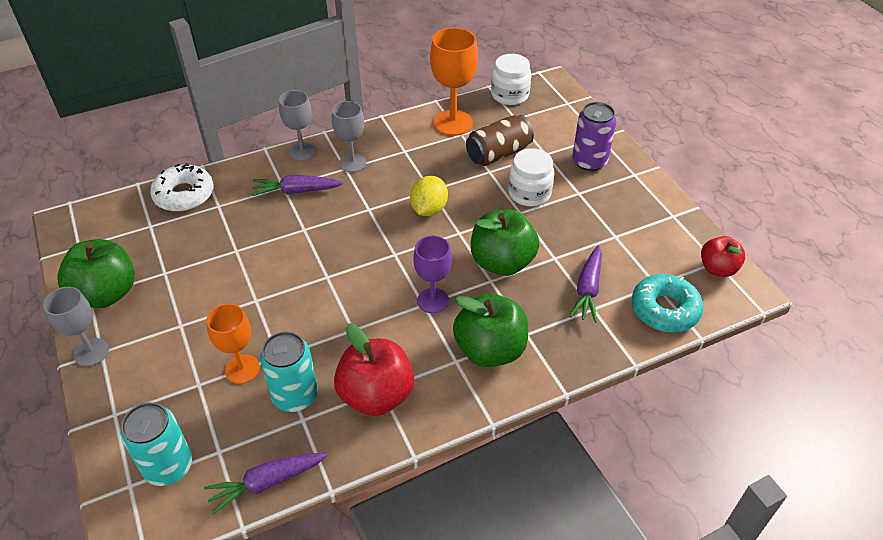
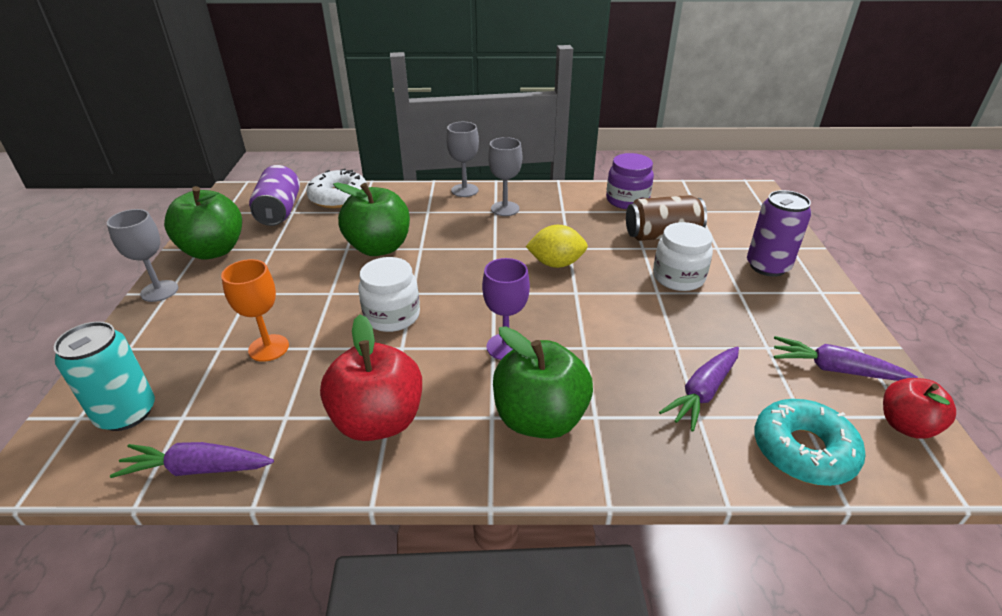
camera: 25 degrees right, 10 degrees down
(136, 229) = (279, 211): none -> purple can
(295, 395) = (296, 390): turquoise can -> none
(296, 191) = (437, 217): purple carrot -> purple carrot (834, 369)
(429, 209) = (556, 263): yellow lemon -> yellow lemon turned 45 degrees clockwise
(453, 123) = (627, 200): orange goblet -> purple jar
(502, 262) = (608, 333): green apple -> green apple (379, 247)
(510, 95) = (702, 191): white jar -> white jar (392, 316)

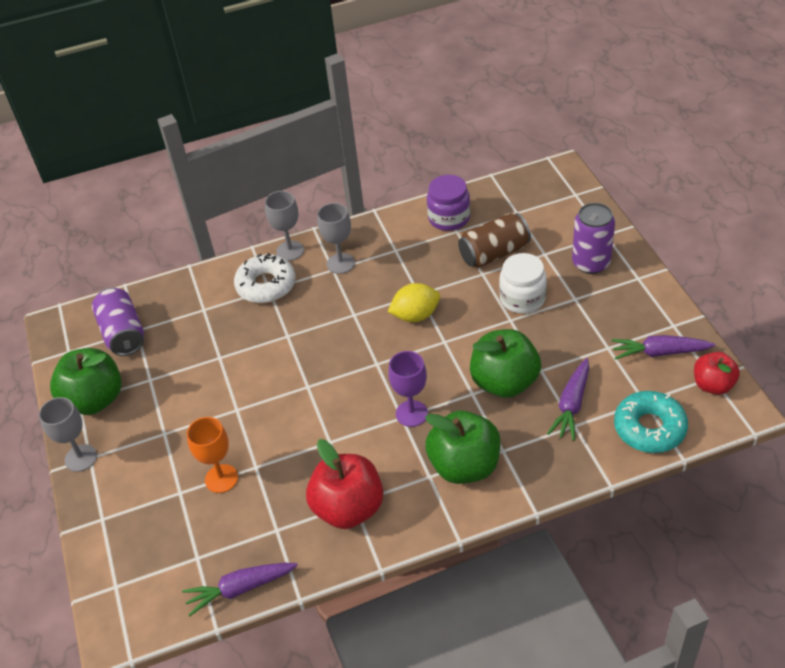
camera: 15 degrees left, 10 degrees up
(126, 413) = (151, 570): turquoise can -> none
(339, 197) = (170, 297): white donut -> white donut (266, 285)
(379, 247) = (249, 347): green apple -> green apple (504, 382)
(392, 316) = (304, 415): white jar -> none

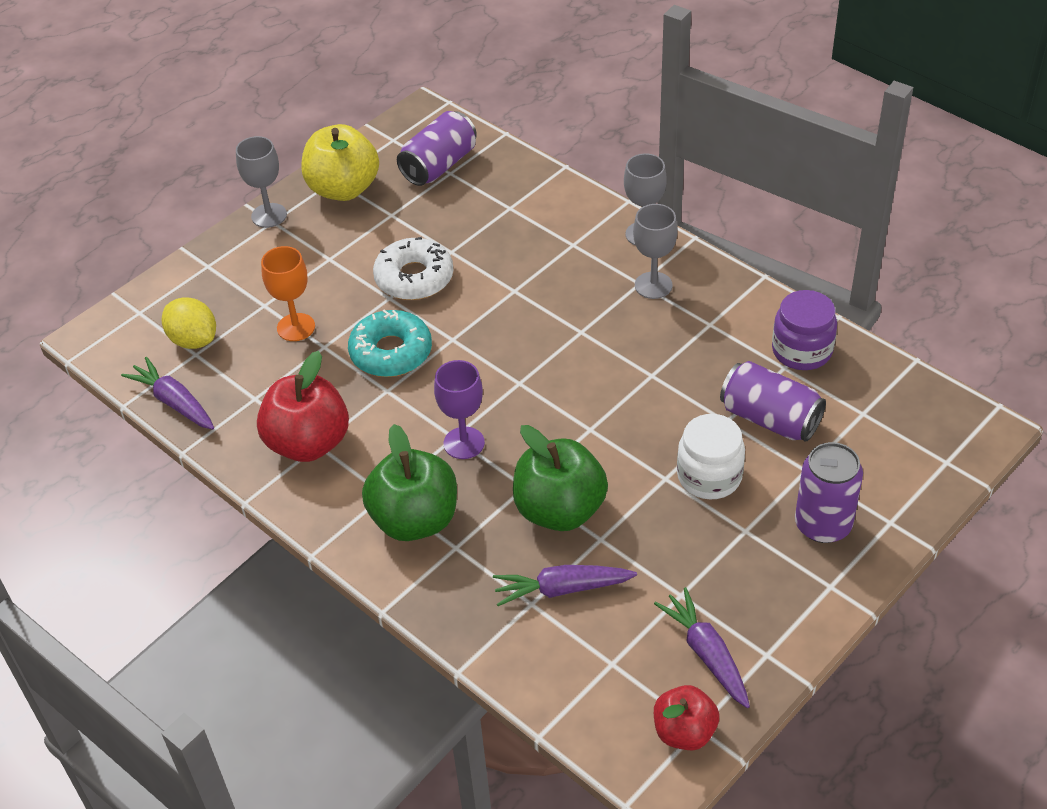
camera: 60 degrees right, 0 degrees up
(95, 399) = (343, 189): green apple -> yellow apple
(266, 285) = (577, 239): white donut -> white donut (414, 278)
(415, 315) = (614, 386): yellow lemon -> yellow lemon (193, 340)
(494, 253) = (770, 419): brown can -> purple can
(649, 428) = (569, 683): turquoise donut -> turquoise donut (391, 352)

